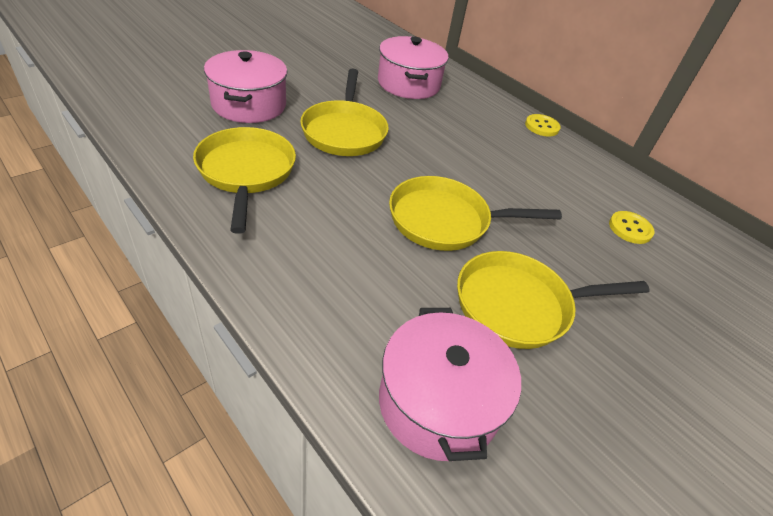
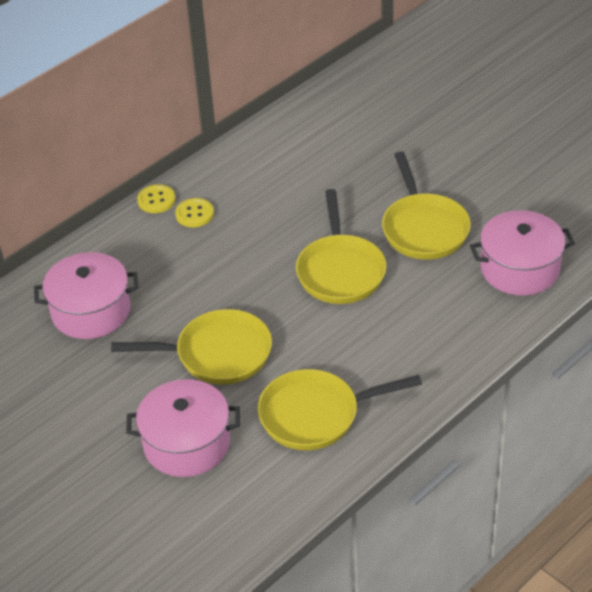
camera: 85 degrees left, 0 degrees up
(630, 228) = (311, 157): yellow button -> yellow button (194, 214)

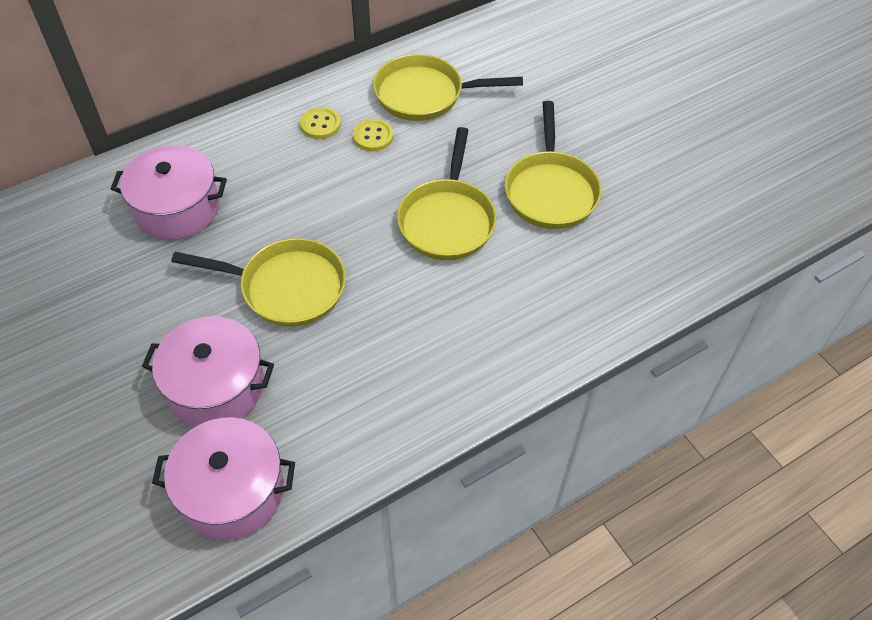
camera: 10 degrees right, 10 degrees up
(156, 200) = (288, 101): yellow button -> yellow button (373, 136)
(315, 415) = (365, 385): yellow pan -> yellow pan (425, 94)
(520, 269) = (640, 260): pink pot -> pink pot (232, 491)

